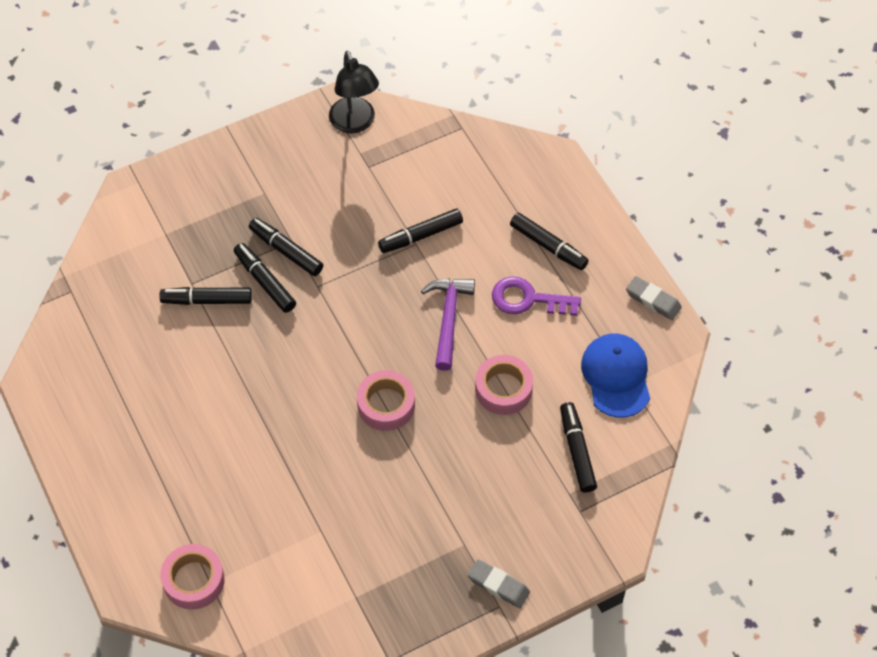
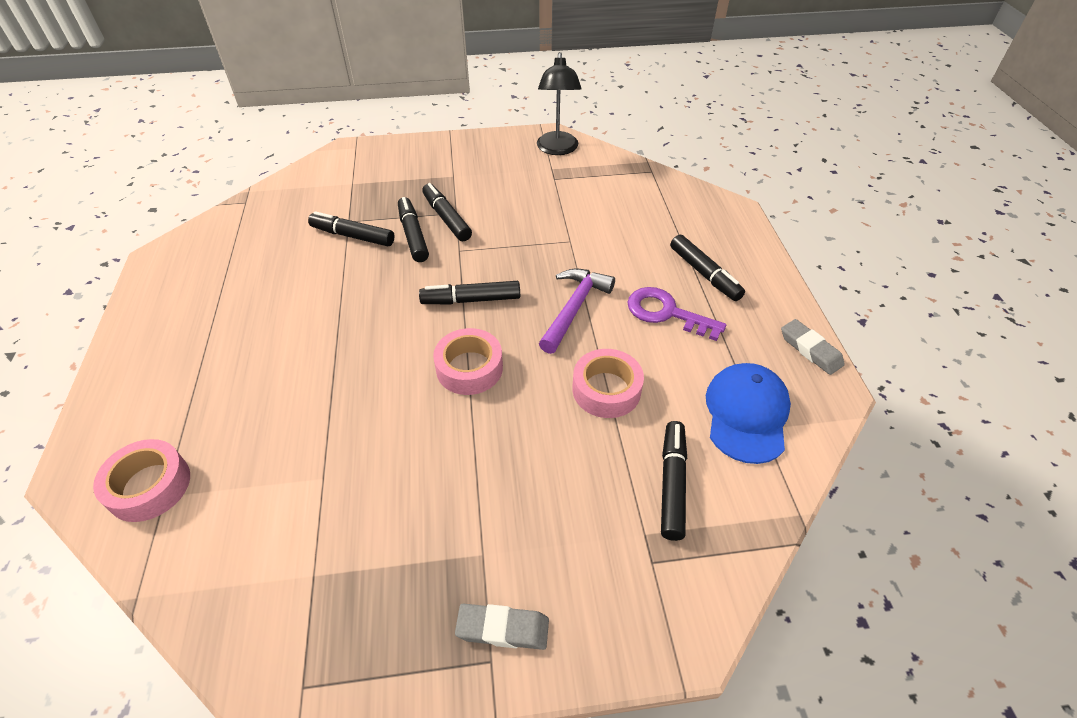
camera: 20 degrees right, 10 degrees down
(420, 236) = (578, 236): black marker -> black marker (471, 300)
(498, 585) = (503, 629): grey eraser -> grey eraser turned 45 degrees counterclockwise

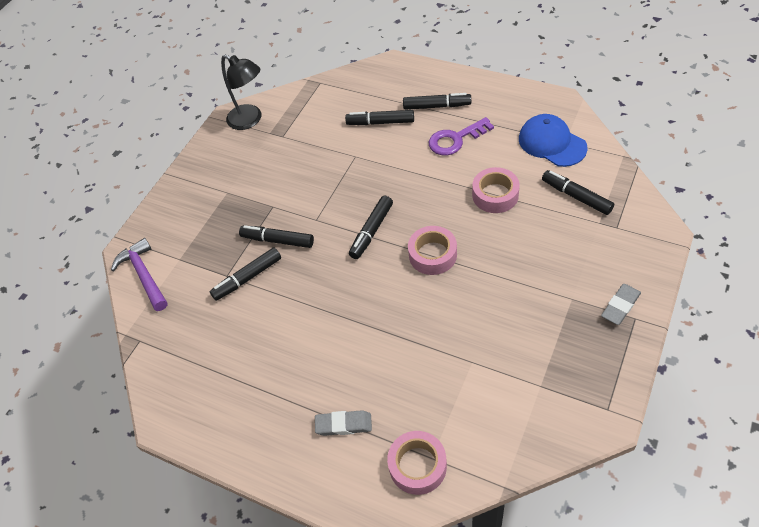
camera: 50 degrees left, 5 degrees up
(446, 218) = (274, 214): black marker -> black marker (380, 122)
(574, 308) = (419, 181): purple hammer -> purple hammer (144, 275)
(810, 350) = (526, 93): grey eraser -> grey eraser (343, 425)

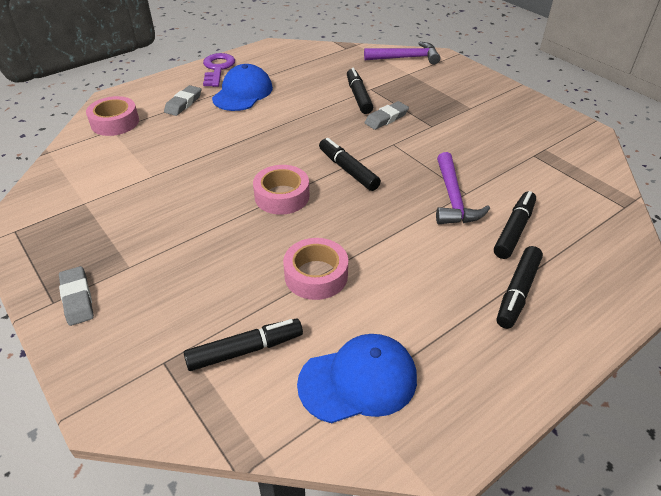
camera: 110 degrees right, 10 degrees down
(250, 120) = (575, 142): black lamp -> none
(277, 240) = (386, 118): black marker -> grey eraser
(292, 381) = (243, 93): none -> blue cap
(367, 160) = (453, 199): none -> purple hammer
(455, 139) = (437, 282): purple key -> purple key (217, 68)

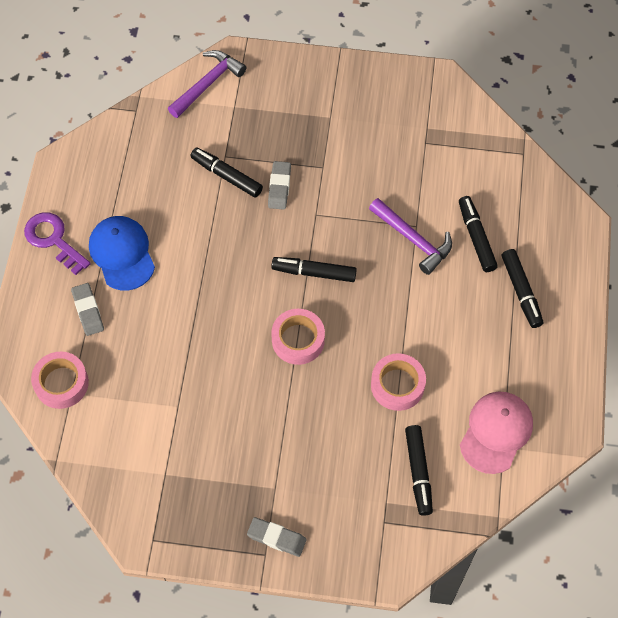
camera: 45 degrees left, 20 degrees up
(245, 350) = (418, 472): black marker -> black marker turned 150 degrees clockwise
(358, 380) = (496, 432): blue cap -> pink cap

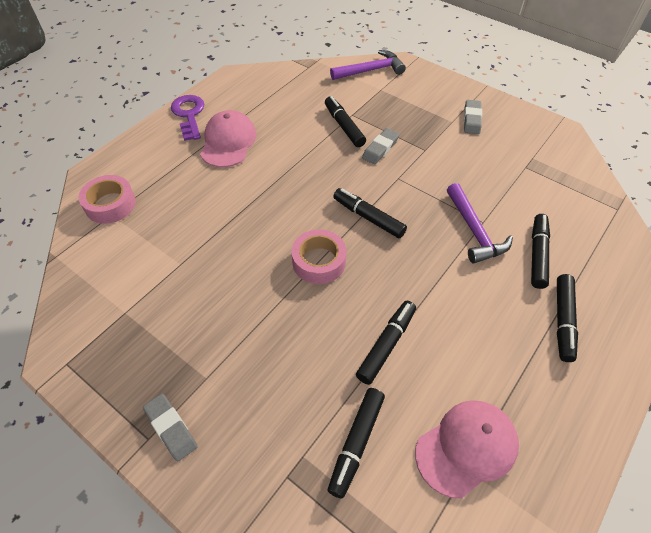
camera: 30 degrees right, 10 degrees down
(88, 311) = (172, 166): grey eraser -> grey eraser (471, 119)
(122, 254) = (228, 142): blue cap -> pink cap
(397, 385) = (386, 345): pink tape -> black marker

